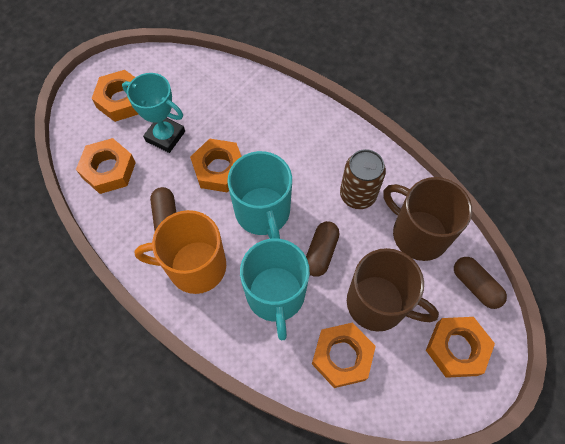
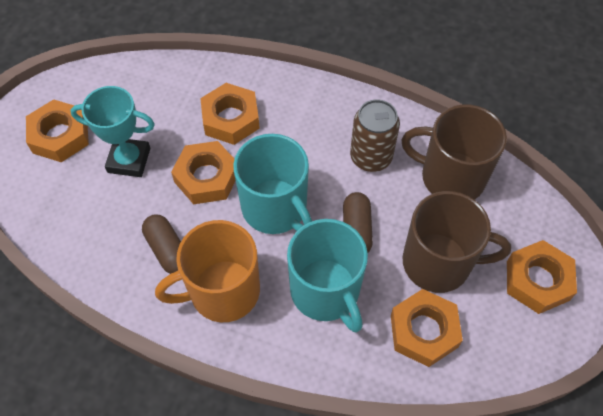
camera: 20 degrees left, 5 degrees down
(108, 170) = (76, 218): orange nut -> orange nut (230, 119)
(475, 286) = (530, 211): brown capsule -> none

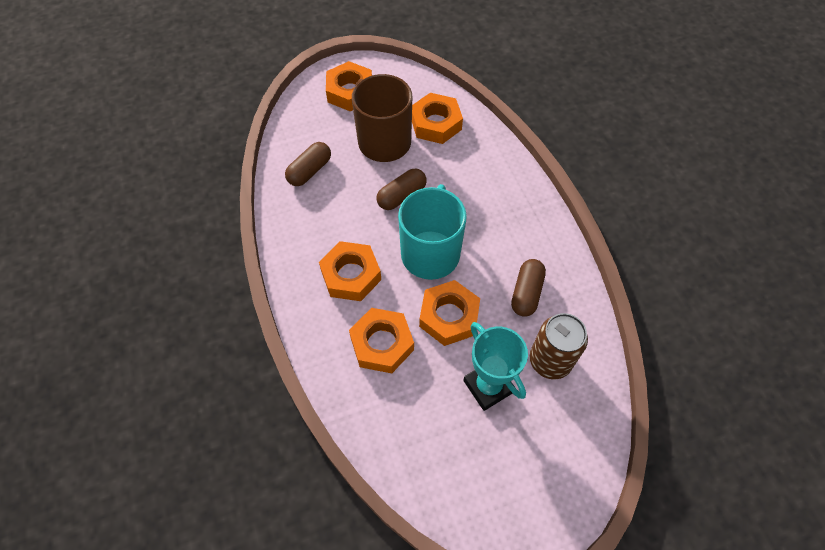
camera: 130 degrees left, 0 degrees up
(60, 136) = (521, 467): orange nut -> orange nut (351, 275)
(222, 291) = (518, 237): orange mug -> none
(326, 292) = (460, 183): turquoise mug -> none
(371, 157) = (334, 225): brown can -> brown can (550, 360)
(450, 177) = (309, 171): brown mug -> brown capsule

